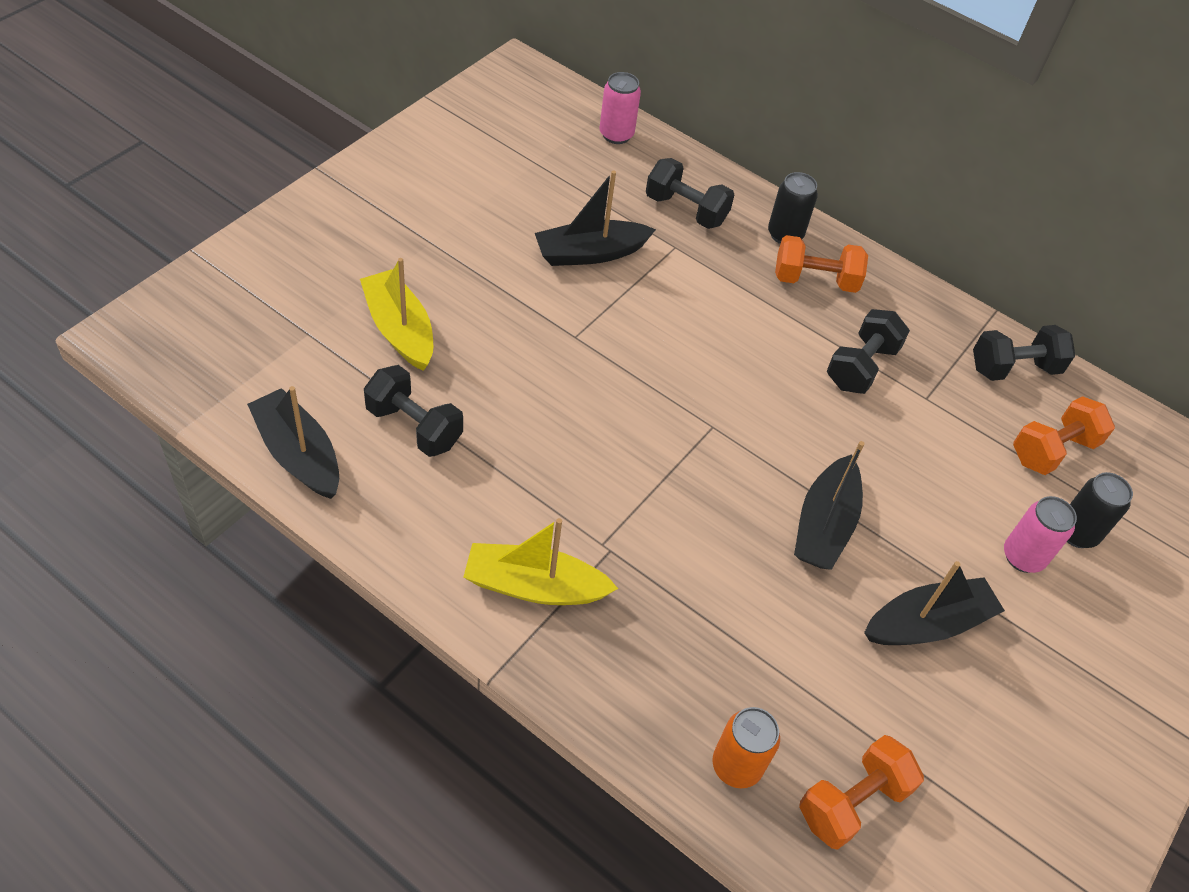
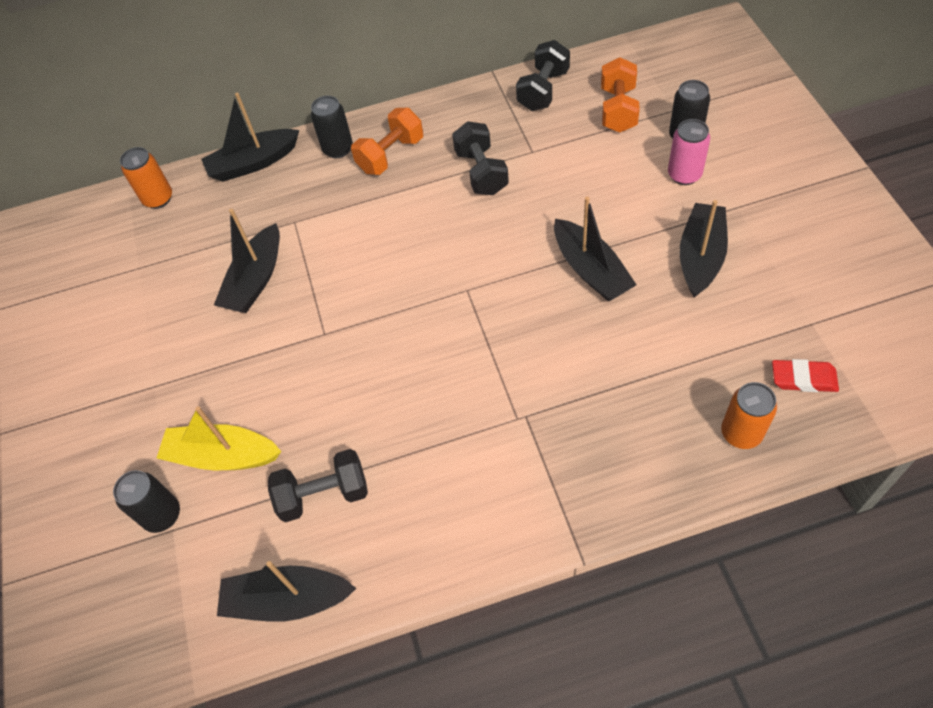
camera: 40 degrees left, 5 degrees up
(316, 319) = (162, 515): none -> black can
(534, 586) = (523, 485): yellow boat -> none
(616, 135) = (158, 199): pink can -> orange can
(686, 210) = (266, 195): black dumbbell -> none
(712, 180) = (253, 163): none -> black boat
(852, 802) = (803, 379): orange dumbbell -> red eraser

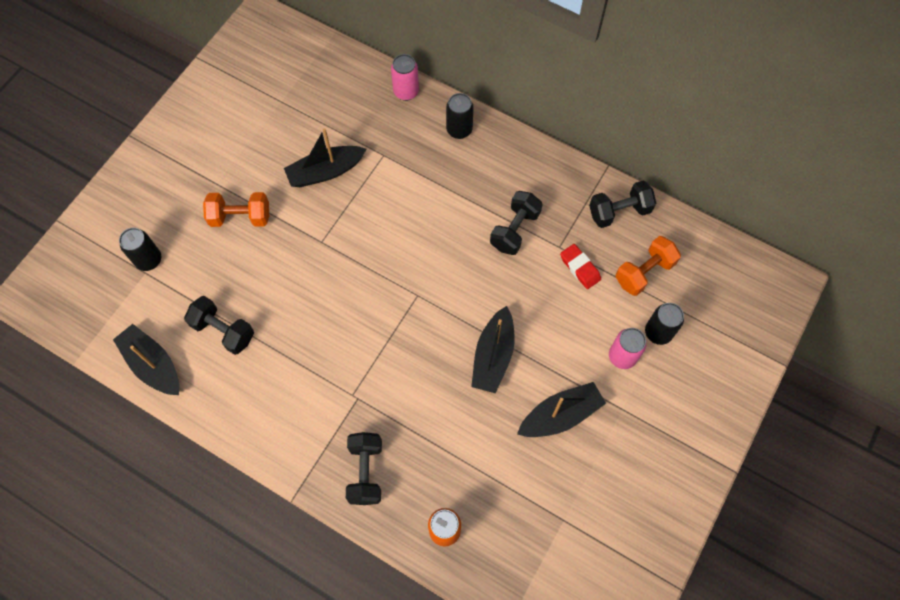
camera: 40 degrees right, 10 degrees up
(158, 199) = (335, 65): orange can -> none
(222, 456) = (204, 258): yellow boat -> none
(253, 163) = (406, 92): black boat -> pink can
(391, 155) = (481, 165): orange dumbbell -> orange dumbbell (240, 217)
(614, 464) = (365, 472): none -> black dumbbell
(803, 379) = (515, 542): red eraser -> red eraser (580, 268)

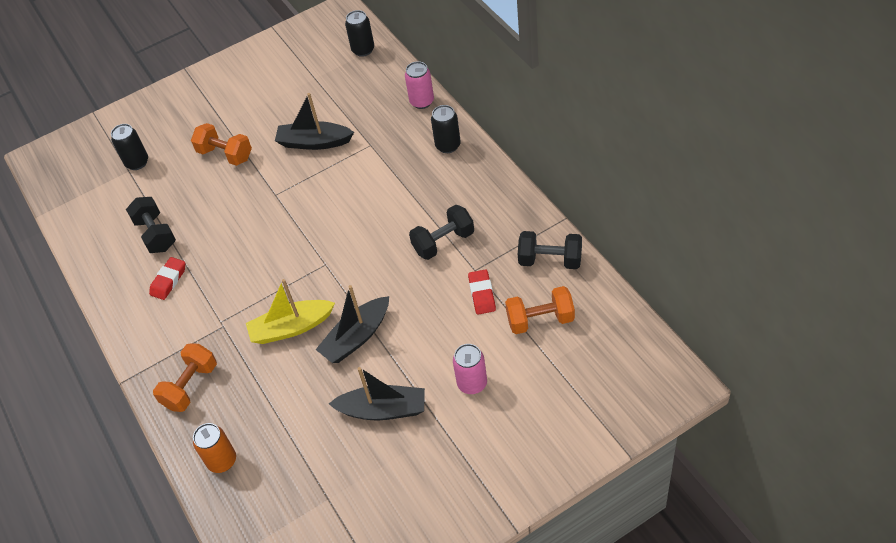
camera: 35 degrees right, 15 degrees down
(153, 364) = (88, 239): black boat -> none
(271, 374) = (168, 280): none -> red eraser
(365, 472) = (190, 386): black dumbbell -> orange dumbbell
(426, 372) = (291, 328): none -> yellow boat
(658, 332) = (520, 376): black can -> black can (363, 50)

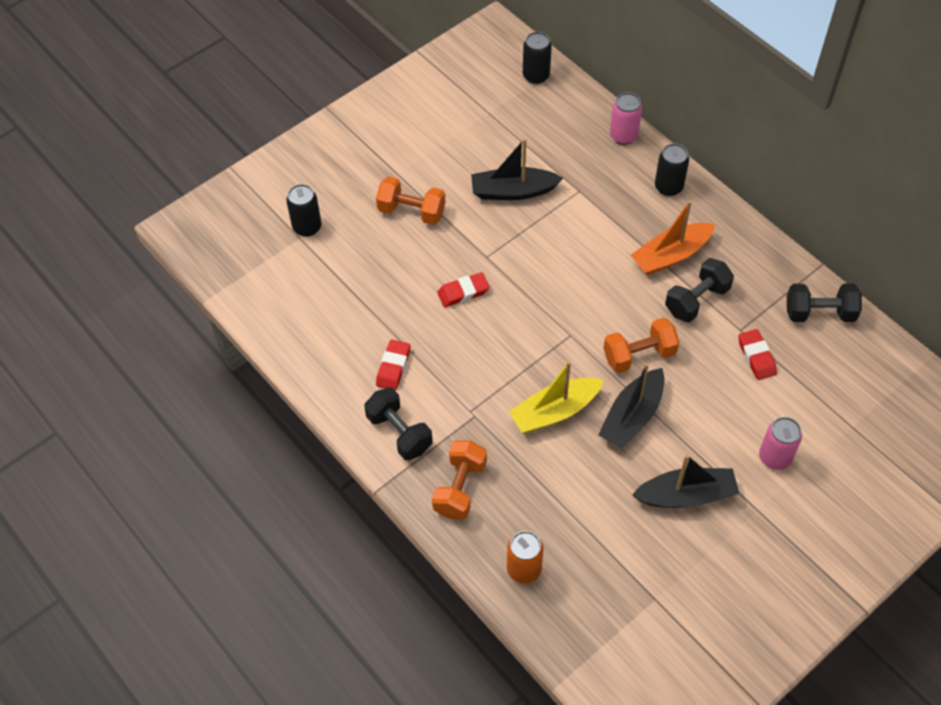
camera: 15 degrees left, 5 degrees up
(156, 234) = (359, 313): black dumbbell -> black dumbbell (399, 433)
(246, 223) = (463, 292): none -> red eraser
(432, 203) = (670, 255): none -> orange boat
(540, 320) = (827, 381): orange dumbbell -> orange dumbbell (639, 355)

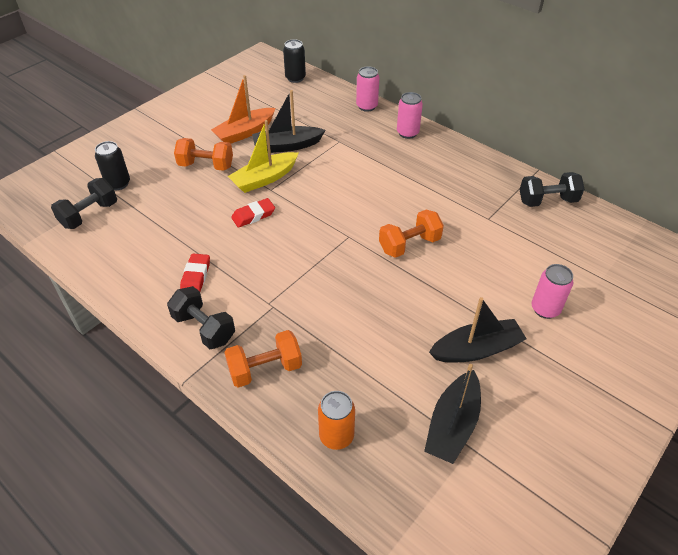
camera: 10 degrees left, 10 degrees down
(460, 488) = (265, 369): orange dumbbell -> orange dumbbell turned 60 degrees clockwise
(554, 411) = (344, 295): yellow boat -> yellow boat (264, 179)
(632, 416) = (413, 291): black boat -> black boat (452, 425)
(668, 187) = (407, 133): black can -> pink can
(670, 255) = (419, 175): orange boat -> orange boat (245, 132)
(696, 300) = (447, 202): black dumbbell -> black dumbbell (89, 215)
(756, 357) = (507, 236): red eraser -> none

